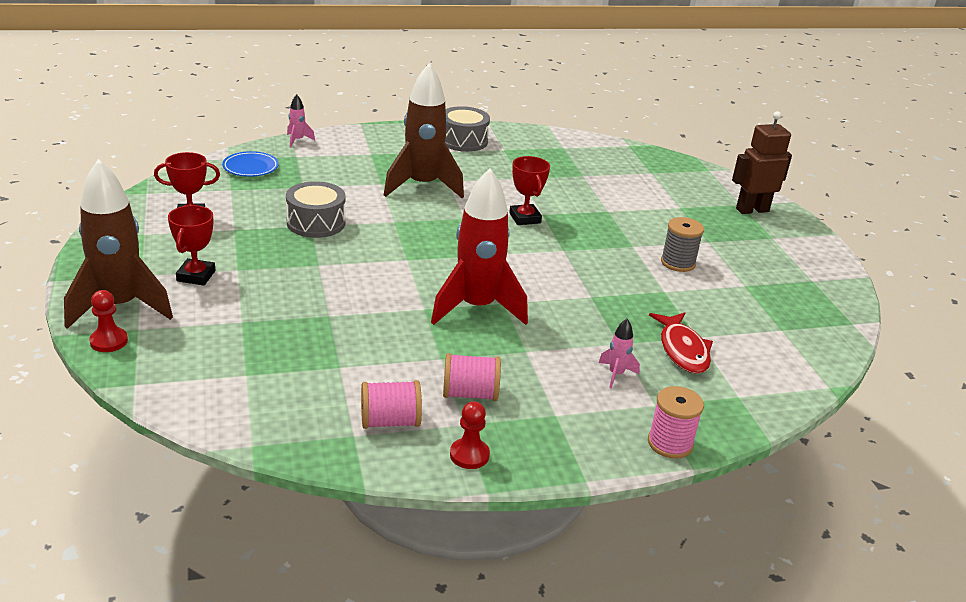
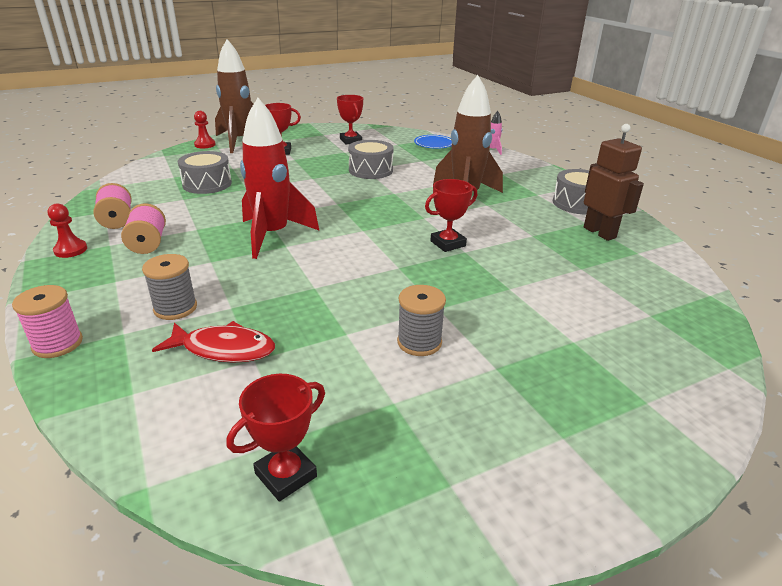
camera: 80 degrees right, 0 degrees up
(294, 345) = (207, 184): none -> grey drum
(616, 374) = (175, 308): pink rocket -> grey spool
(682, 350) = (224, 349): red fish -> red fish turned 150 degrees counterclockwise
(752, 210) = (639, 414): brown robot -> brown robot (600, 232)
(813, 333) = (286, 475): none -> red trophy

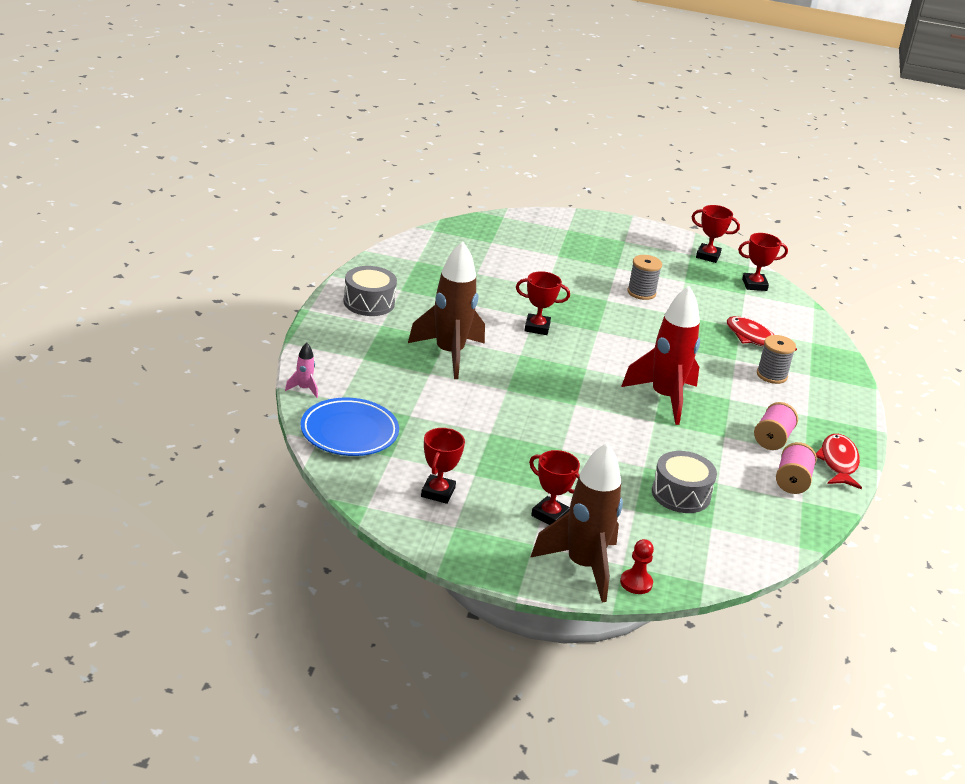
camera: 145 degrees left, 0 degrees up
(57, 344) = (850, 386): pink spool -> none
(70, 250) = (838, 462): red pawn -> red fish
(371, 170) = (487, 428): grey drum -> none
(421, 504) = (708, 256): none -> red trophy
(434, 144) = (349, 432): blue plate -> blue plate, size x1.63
(600, 232) = (409, 280): brown robot -> none

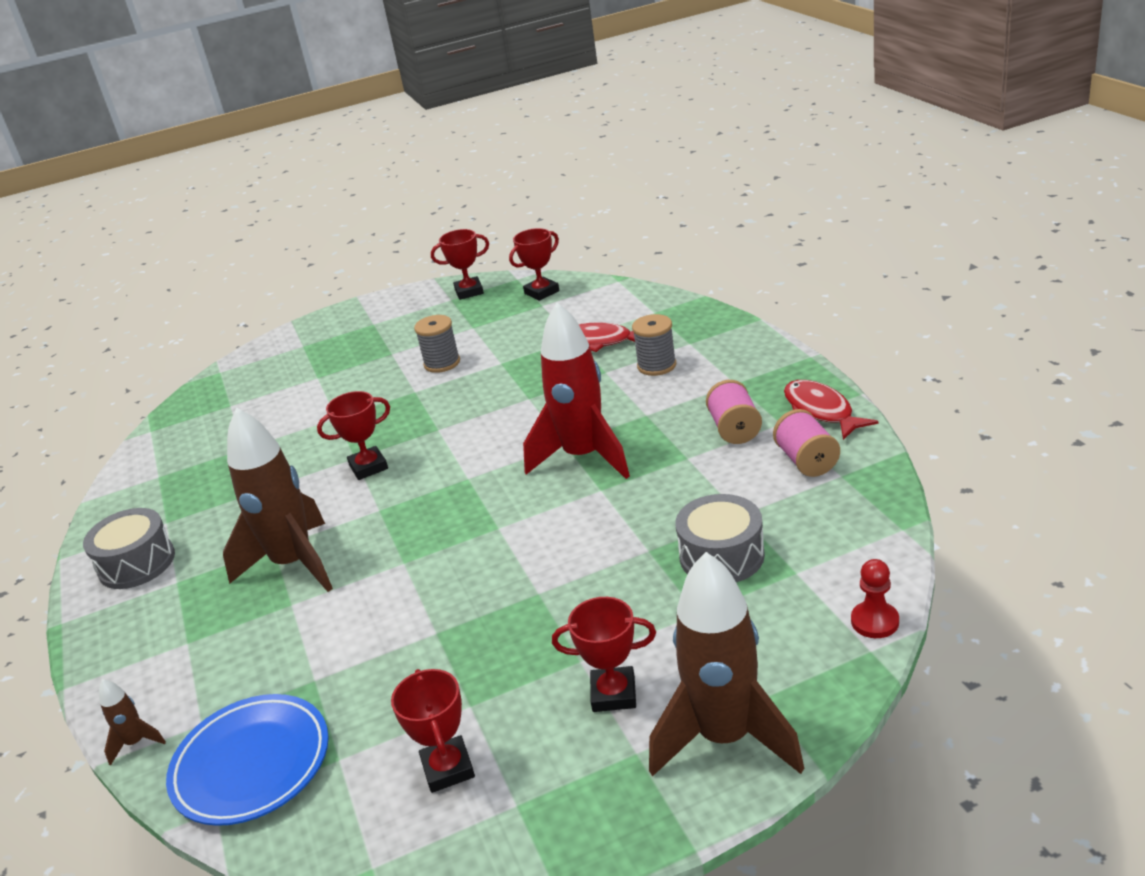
camera: 25 degrees left, 0 degrees up
(304, 389) = (136, 743): pink rocket -> brown rocket
(636, 583) = (806, 712): red pawn -> red pawn (874, 621)

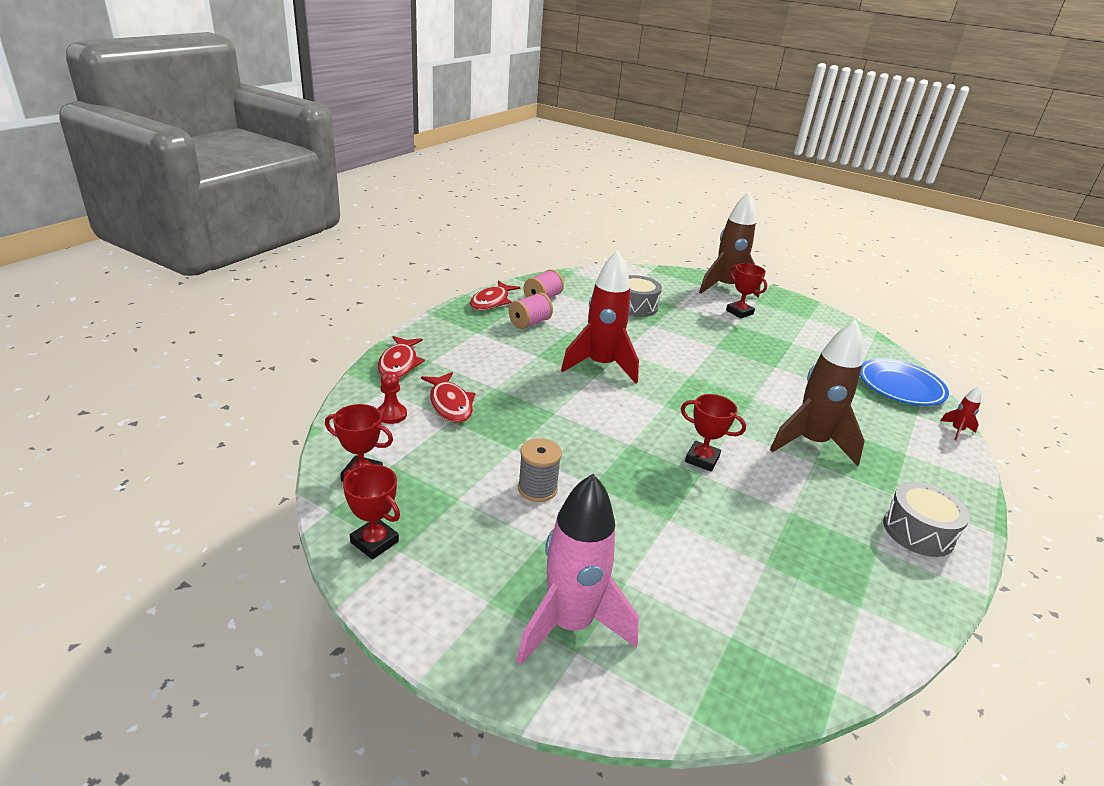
camera: 135 degrees left, 0 degrees up
(136, 743) = (956, 430): brown rocket -> red rocket
(321, 347) = (570, 624): none -> pink rocket
(448, 768) = (821, 337): red trophy -> none
(656, 365) = (473, 367): grey spool -> none
(698, 324) = (399, 364): none -> red fish
(874, 621) = (636, 271): red pawn -> red pawn (391, 414)

